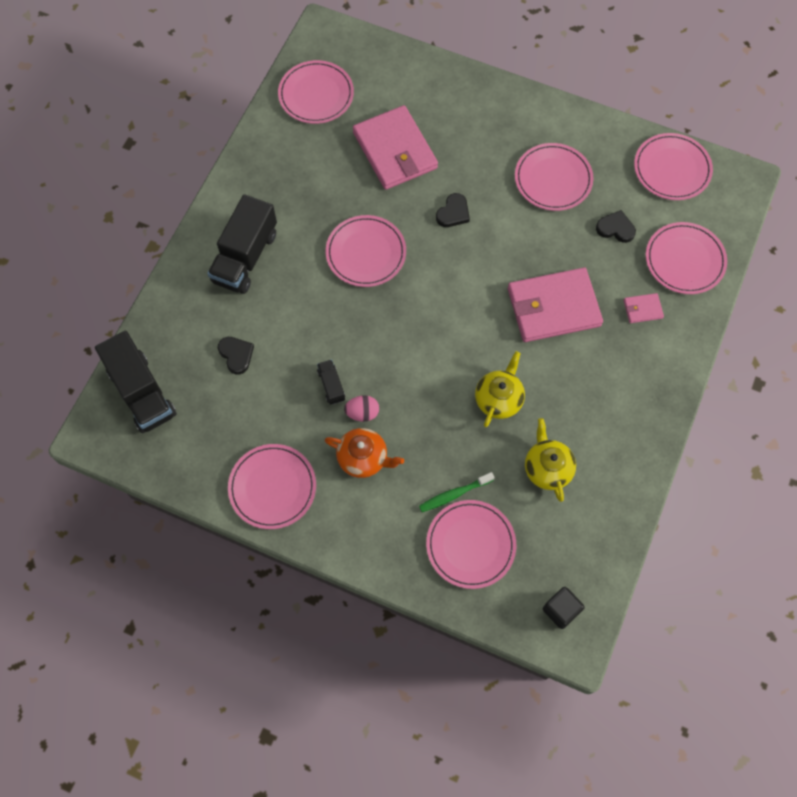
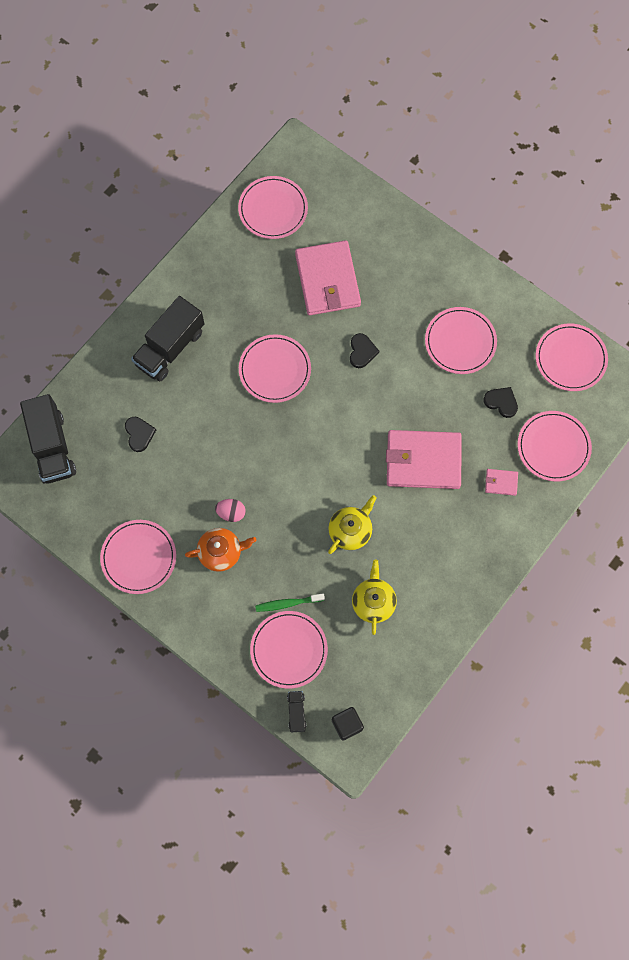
camera: 15 degrees right, 5 degrees up
(331, 385) = (212, 482): black truck -> black truck (296, 712)
(363, 458) = (221, 552): orange teapot -> orange teapot turned 45 degrees counterclockwise
(453, 213) = (362, 352): black heart -> black heart turned 45 degrees counterclockwise

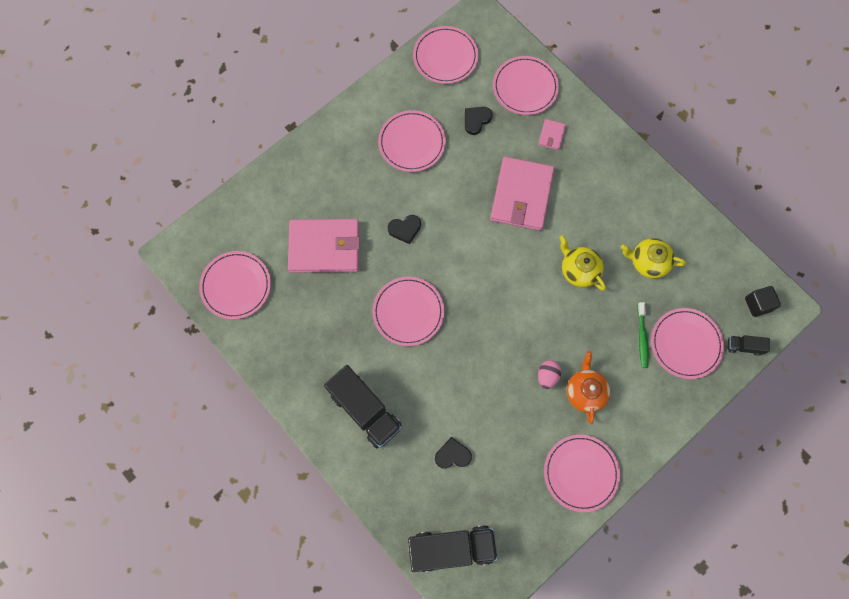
camera: 80 degrees left, 0 degrees up
(362, 352) = (405, 229): black heart -> black heart turned 150 degrees clockwise

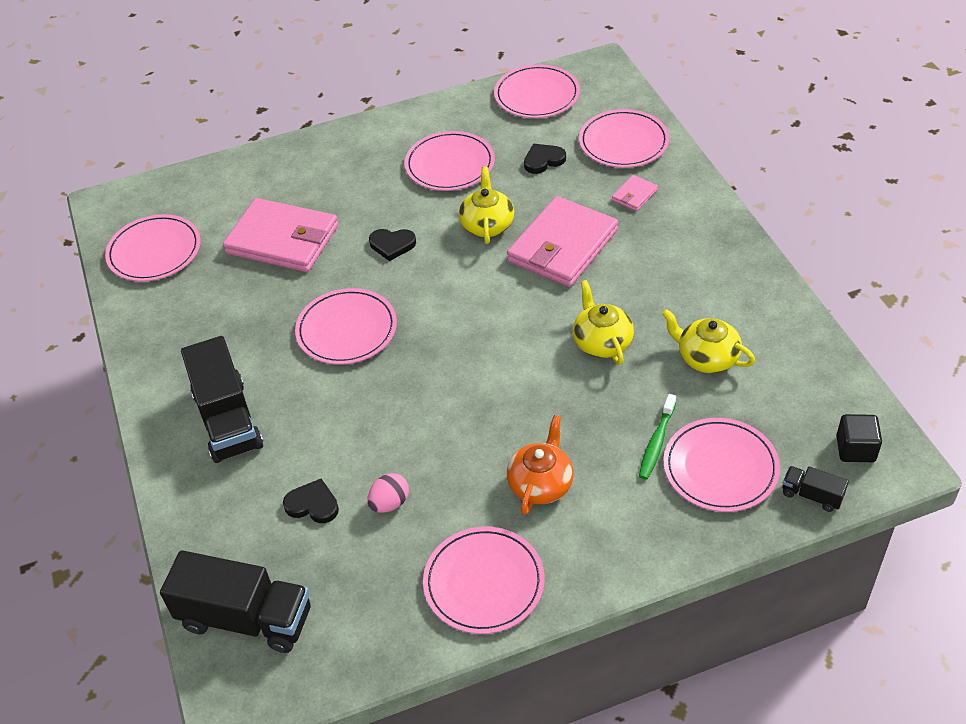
camera: 25 degrees right, 25 degrees down
(462, 192) = (487, 225): none -> yellow teapot
(547, 376) = (495, 450): pink egg -> pink egg (390, 503)

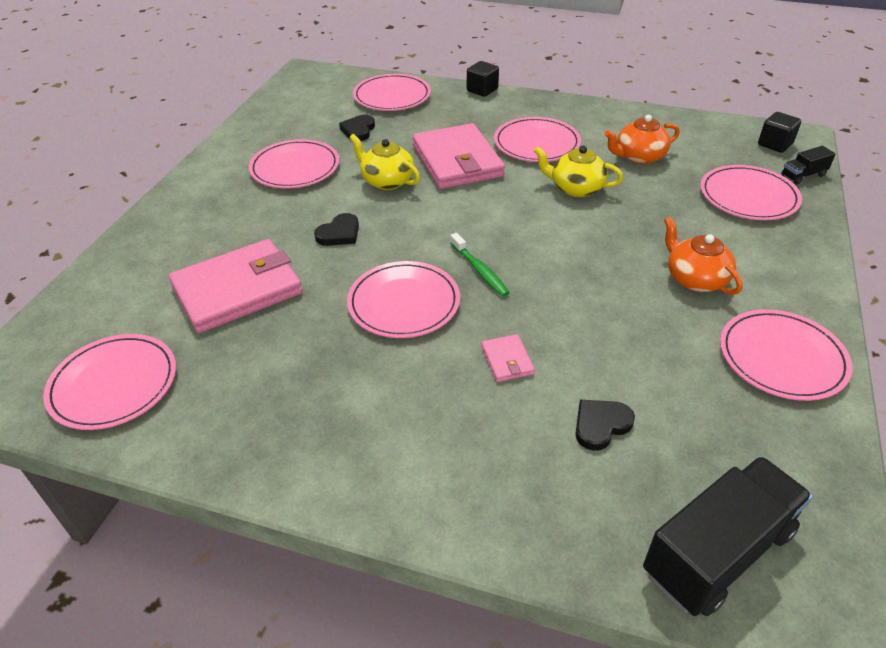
camera: 55 degrees left, 5 degrees down
(228, 420) = (425, 437): black truck -> none
(390, 503) = (644, 372): pink egg -> none
(537, 95) = (288, 104): pink plate -> pink plate (536, 143)
(634, 195) = (449, 114): pink wallet -> pink wallet (507, 360)
(656, 442) = (700, 210): green toothbrush -> green toothbrush (480, 270)
(706, 189) = (482, 90): none -> black cube
(706, 358) = (639, 157): yellow teapot -> orange teapot

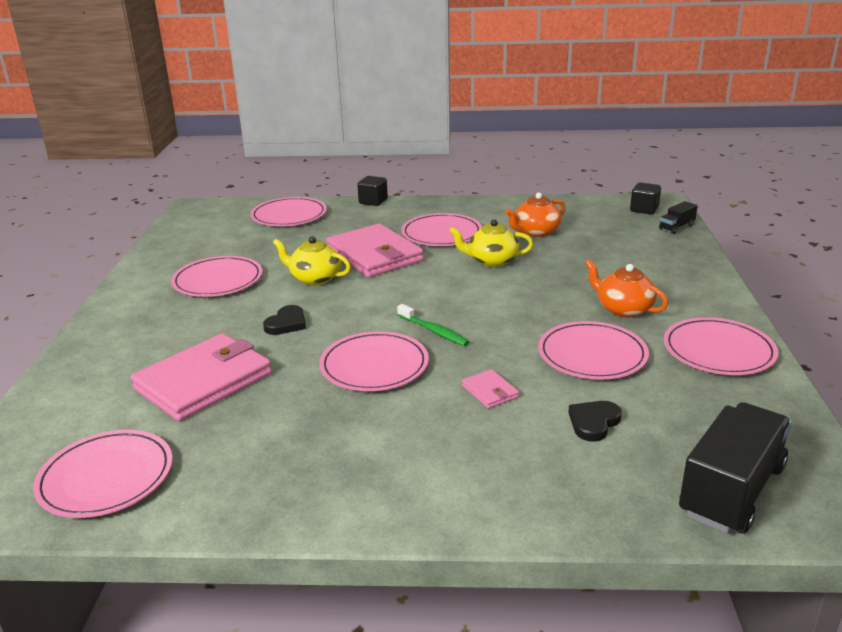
camera: 15 degrees left, 15 degrees down
(358, 130) = (268, 244): black heart -> none
(748, 196) = (639, 247): pink plate -> pink plate (592, 354)

